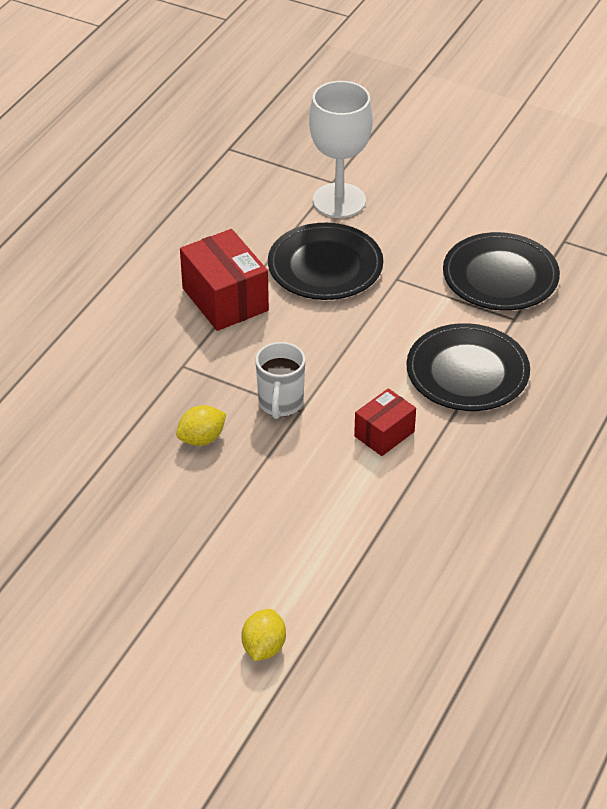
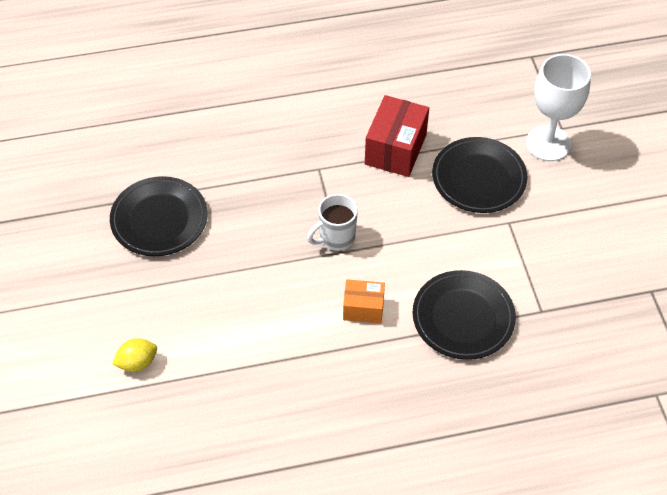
camera: 50 degrees right, 10 degrees up
(202, 439) = (269, 220): yellow lemon -> none
(384, 434) = (363, 308): red box -> orange box
(500, 277) = (573, 277): black plate -> black plate (159, 219)

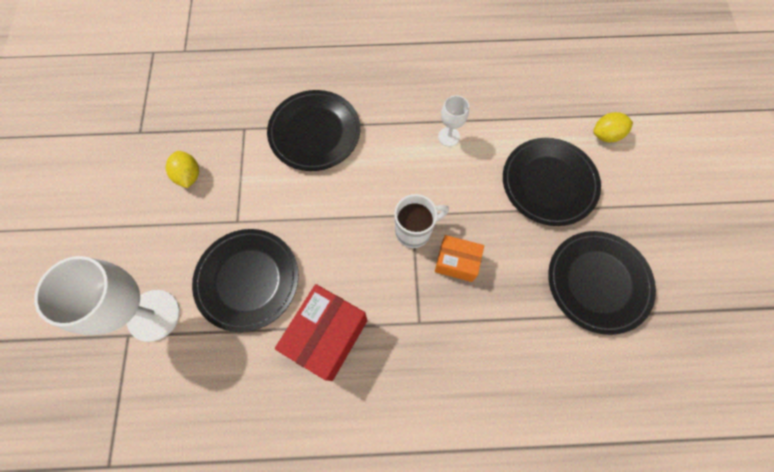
camera: 170 degrees left, 15 degrees up
(203, 301) = (548, 183): none -> black plate
(314, 335) = (448, 136): none -> white goblet
(363, 308) = (401, 154): orange box -> orange box (456, 262)
(576, 255) = (189, 176): none -> yellow lemon

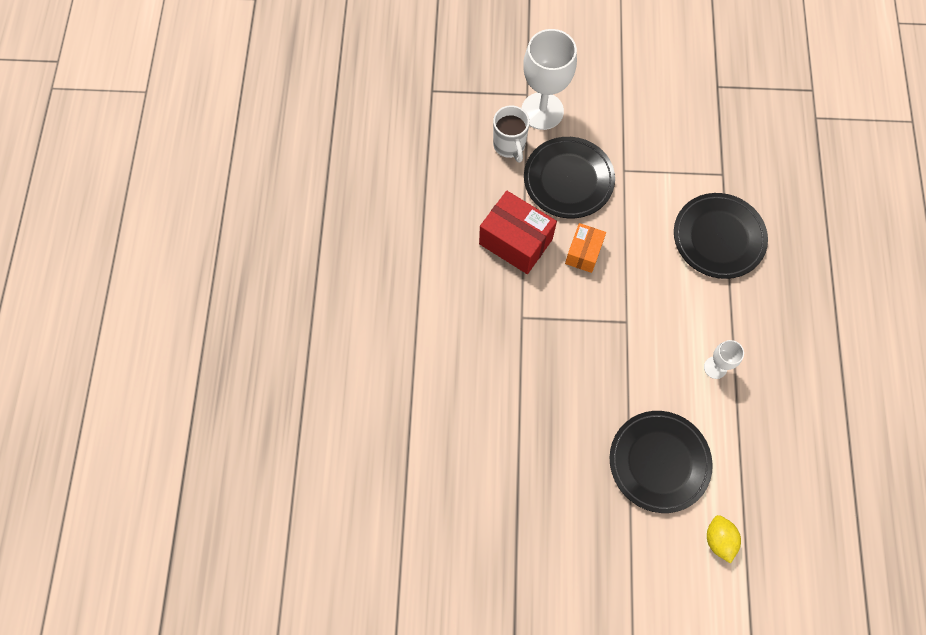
camera: 95 degrees right, 0 degrees up
(189, 176) = (671, 129): yellow lemon -> none
(414, 231) = (609, 322): white mug -> white mug (509, 146)
(456, 262) = (576, 357): orange box -> orange box (583, 253)
(597, 282) = (550, 487): black plate -> none

